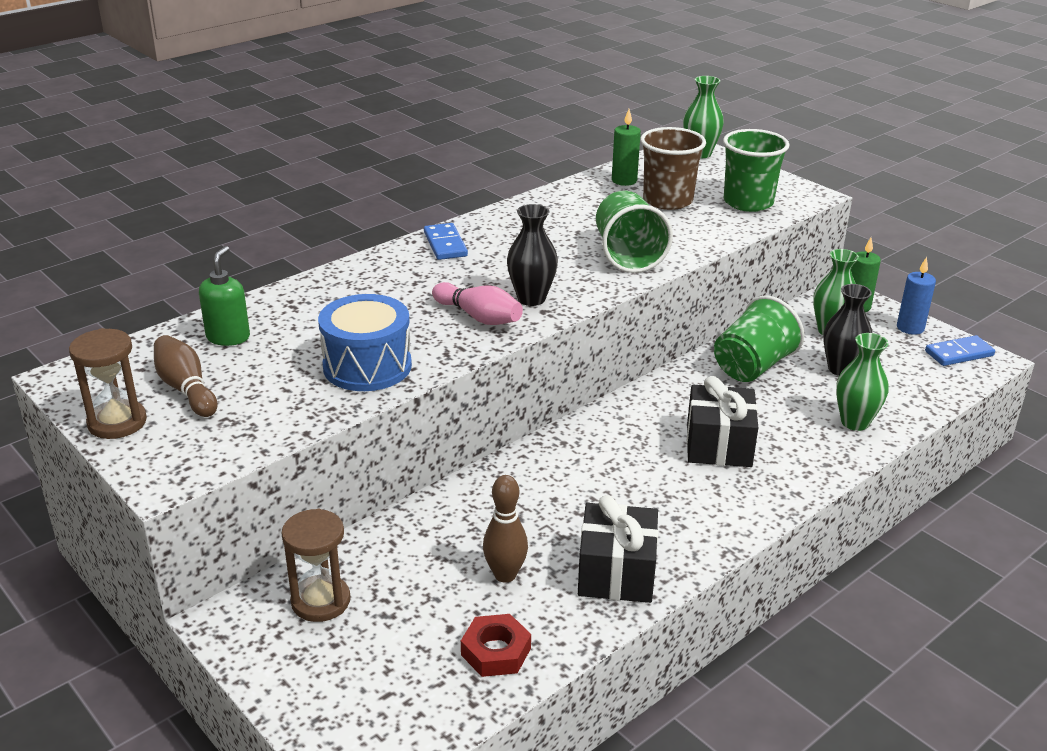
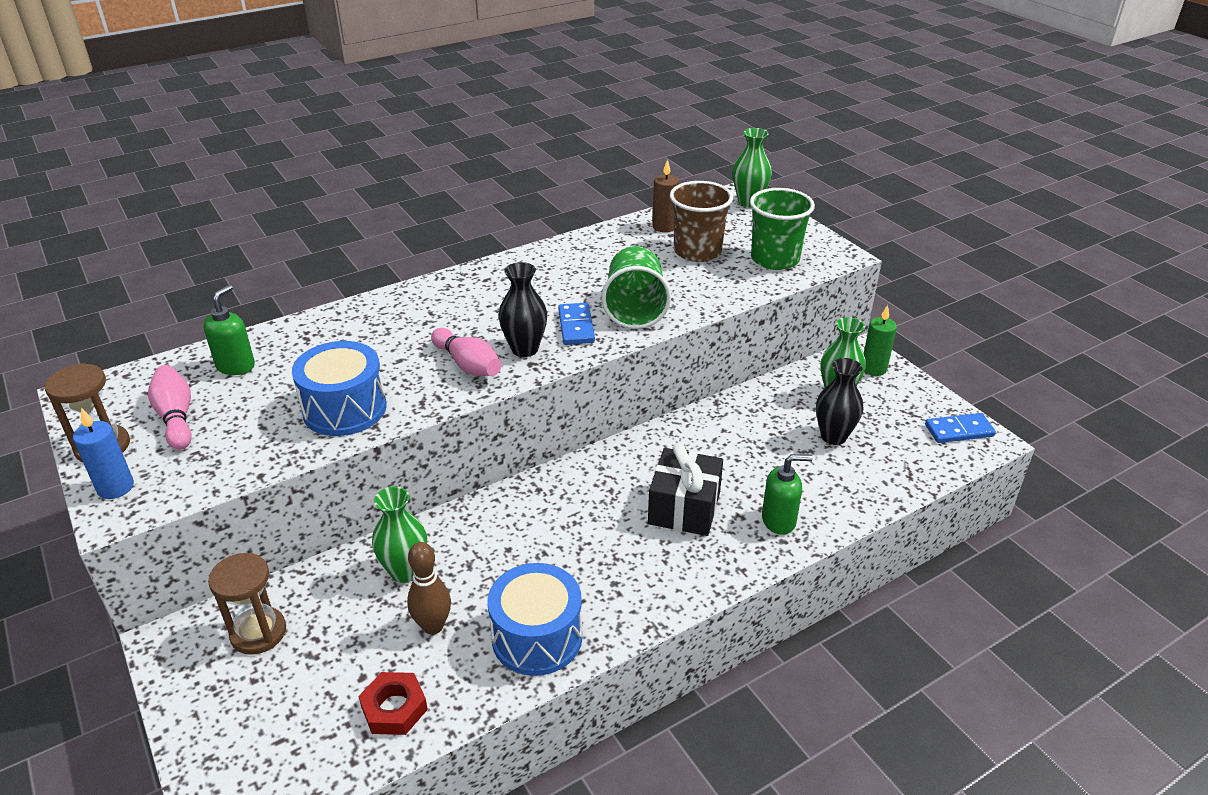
camera: 10 degrees right, 5 degrees up
(186, 389) = (176, 417): brown bowling pin -> pink bowling pin
(445, 244) = (469, 283): blue domino -> blue domino (576, 326)
(616, 573) = (537, 637): black gift -> blue drum
(624, 180) = (664, 227): green candle -> brown candle
(753, 367) = (747, 426): green cup -> none
(816, 447) = (779, 521): none -> green soap dispenser
(855, 422) = (827, 497): green vase -> green vase (405, 571)
(910, 328) = (919, 397): blue candle -> blue candle (115, 487)

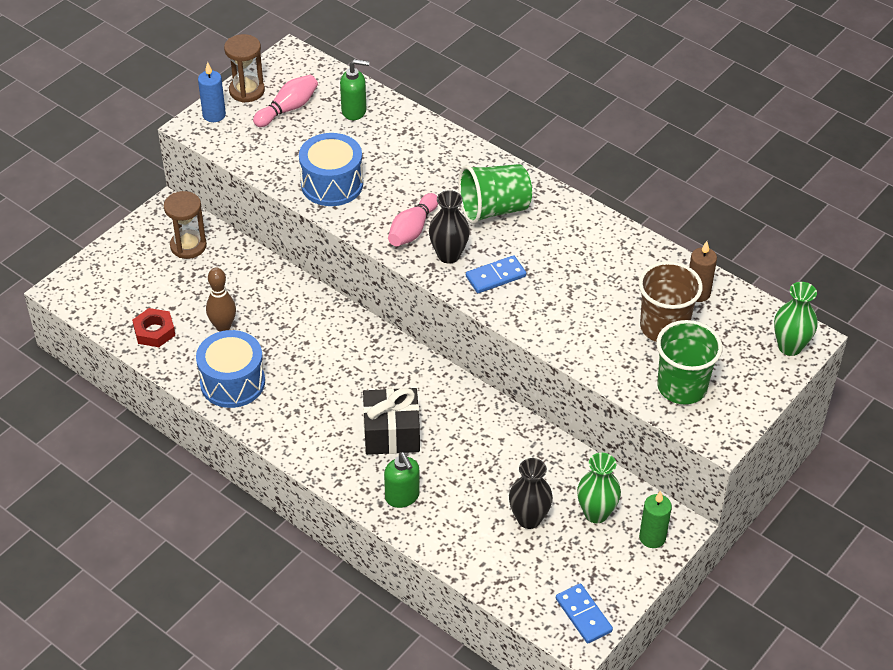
camera: 70 degrees right, 10 degrees up
(405, 571) = (264, 295): green vase -> none
(635, 309) = (540, 306): green cup -> green cup (494, 209)

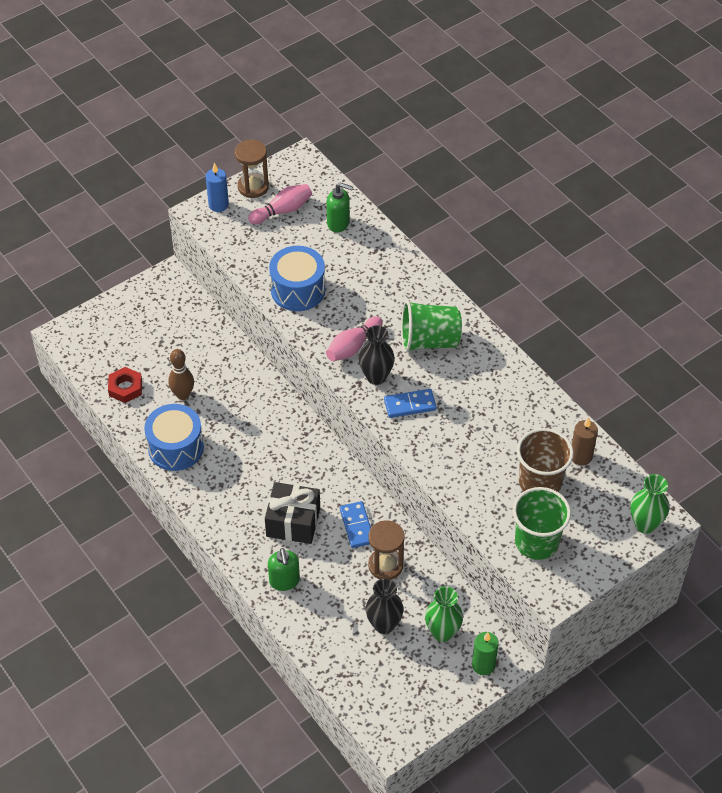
camera: 15 degrees right, 5 degrees up
(188, 246) = (176, 314): brown hourglass -> brown hourglass (385, 565)
(583, 615) = (402, 721): blue domino -> blue domino (357, 526)

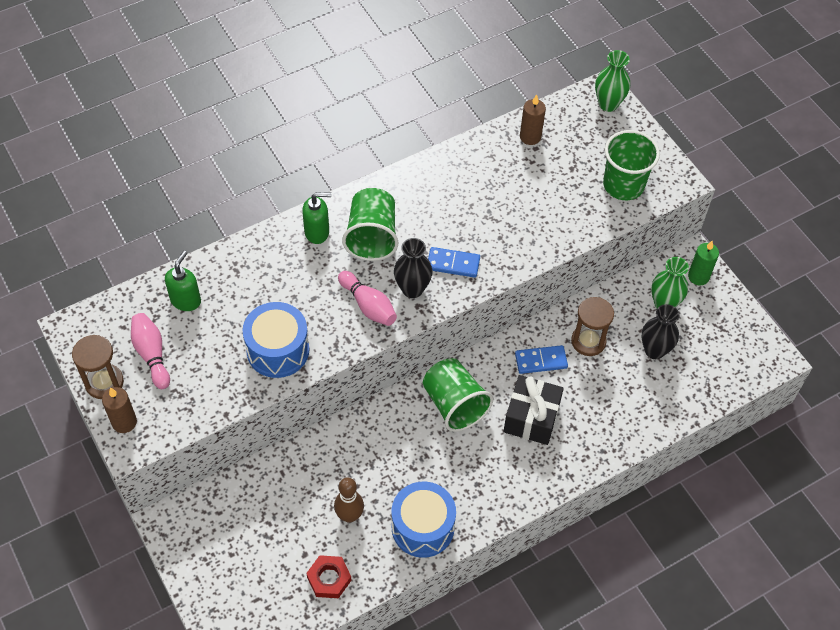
camera: 85 degrees left, 5 degrees up
(218, 205) = (124, 422): blue candle -> brown candle
(284, 581) = (602, 432): green soap dispenser -> green soap dispenser (317, 232)
(300, 460) = (454, 404): none -> green cup
(410, 405) = (453, 264): blue domino -> blue domino turned 75 degrees counterclockwise
(540, 482) = (557, 172): brown cup -> none

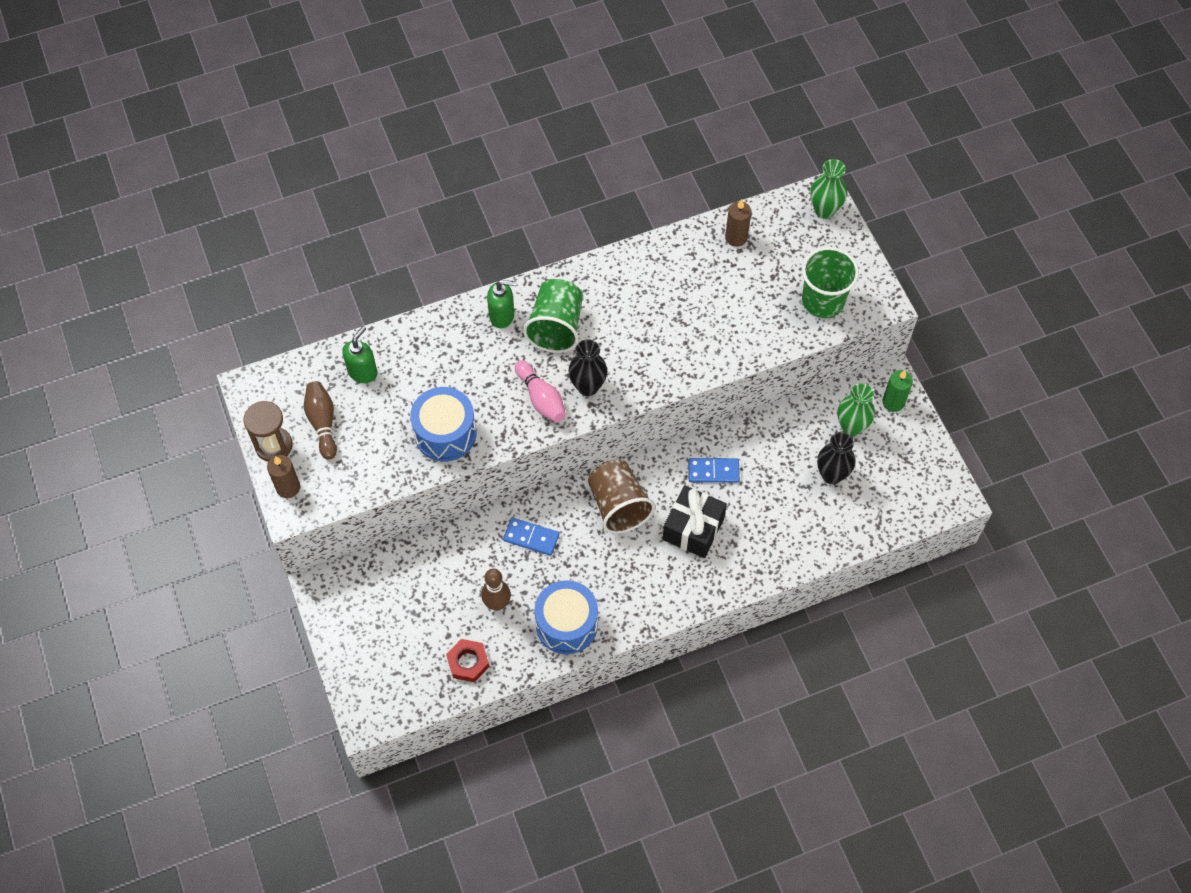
camera: 10 degrees right, 5 degrees up
(152, 354) = (323, 423): pink bowling pin -> brown bowling pin
(453, 264) = (633, 365): blue domino -> blue domino (531, 537)
(454, 404) = (618, 505): green cup -> brown cup
(588, 341) = (765, 457): brown hourglass -> none

